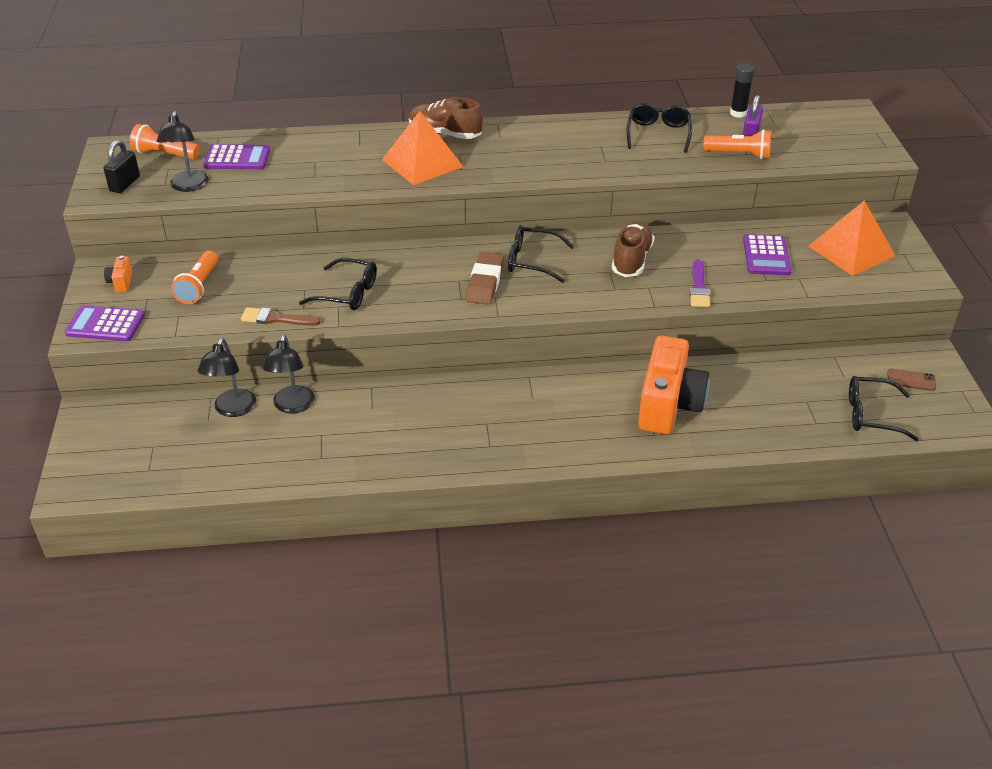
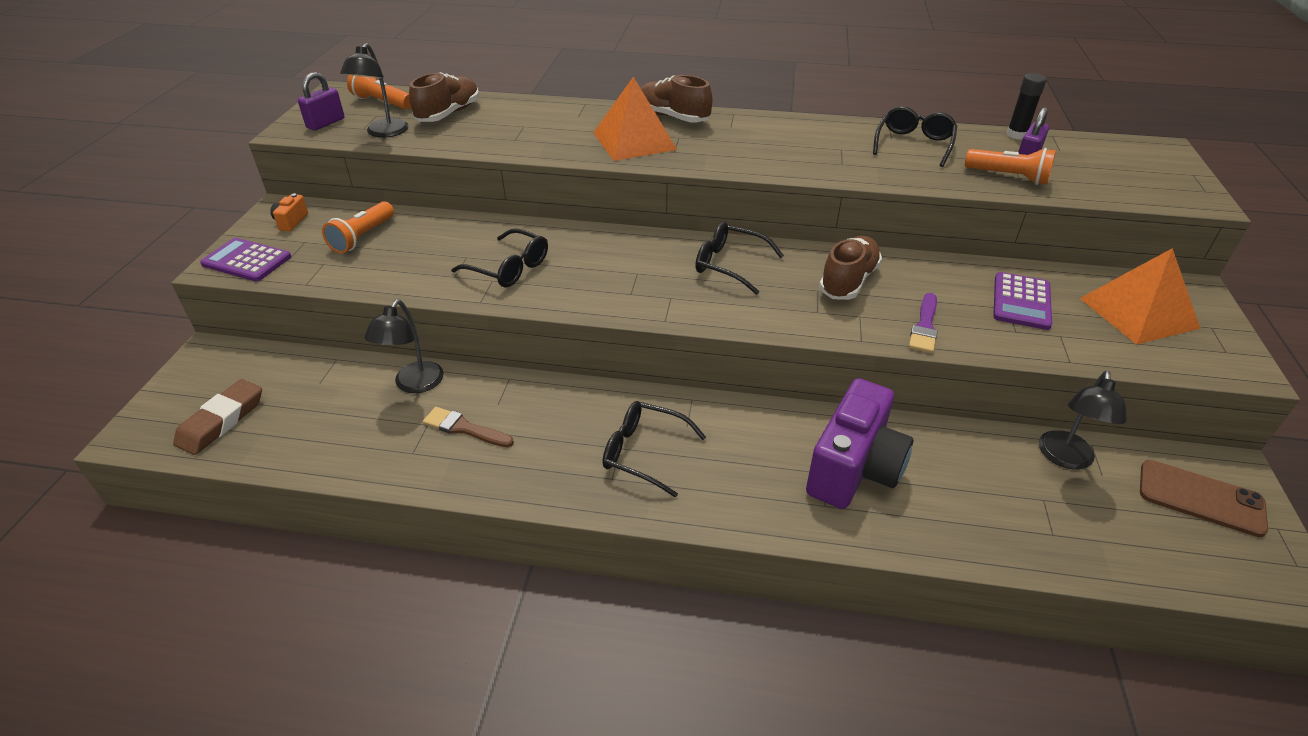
camera: 15 degrees right, 0 degrees up
(125, 184) = (326, 123): black padlock -> purple padlock
(232, 410) = (350, 376): black lamp -> black lamp (1065, 458)
(237, 158) = (448, 114): purple calculator -> brown shoe
(276, 319) = (419, 283): brown brush -> brown brush (464, 428)
(485, 282) = (666, 280): brown eraser -> brown eraser (221, 421)
(668, 405) = (854, 468): orange camera -> purple camera
(872, 415) = (1138, 539): black glasses -> black glasses (645, 453)
(911, 380) = (1200, 498): brown phone -> brown phone, size x1.74

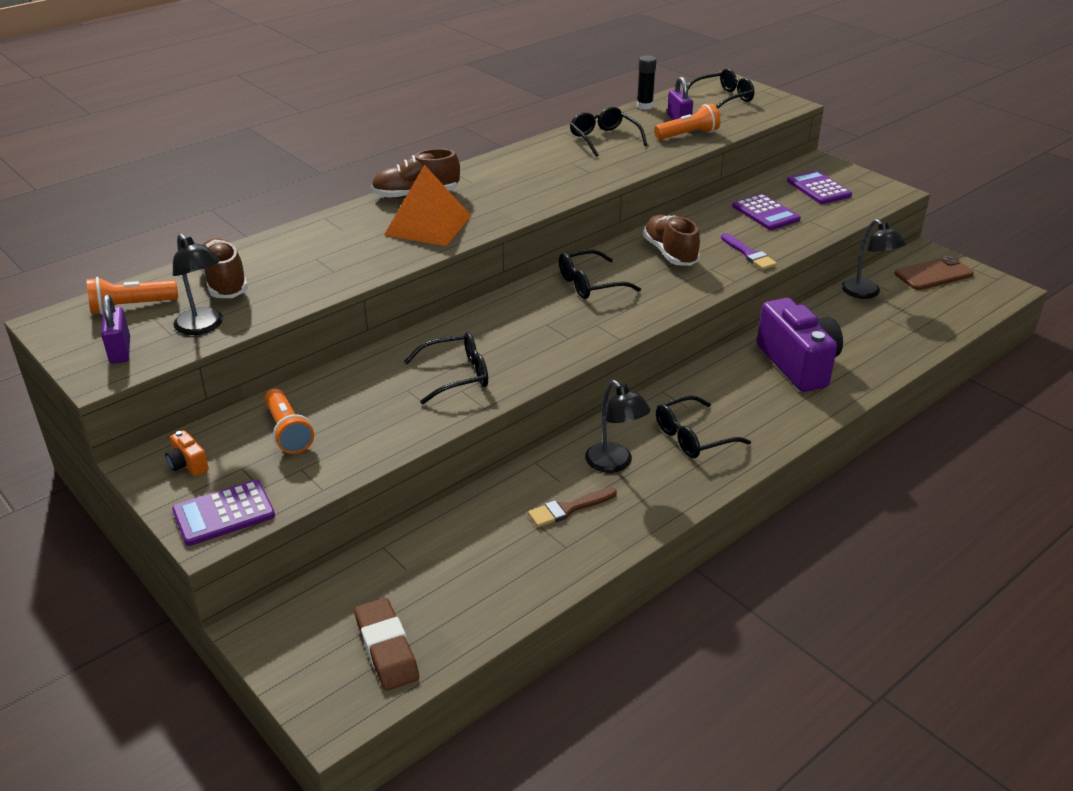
camera: 50 degrees left, 5 degrees down
(414, 384) = (479, 514): black lamp -> black lamp (614, 463)
(1123, 162) = (722, 98): none -> black glasses
(1138, 313) = (818, 188): orange pyramid -> purple calculator

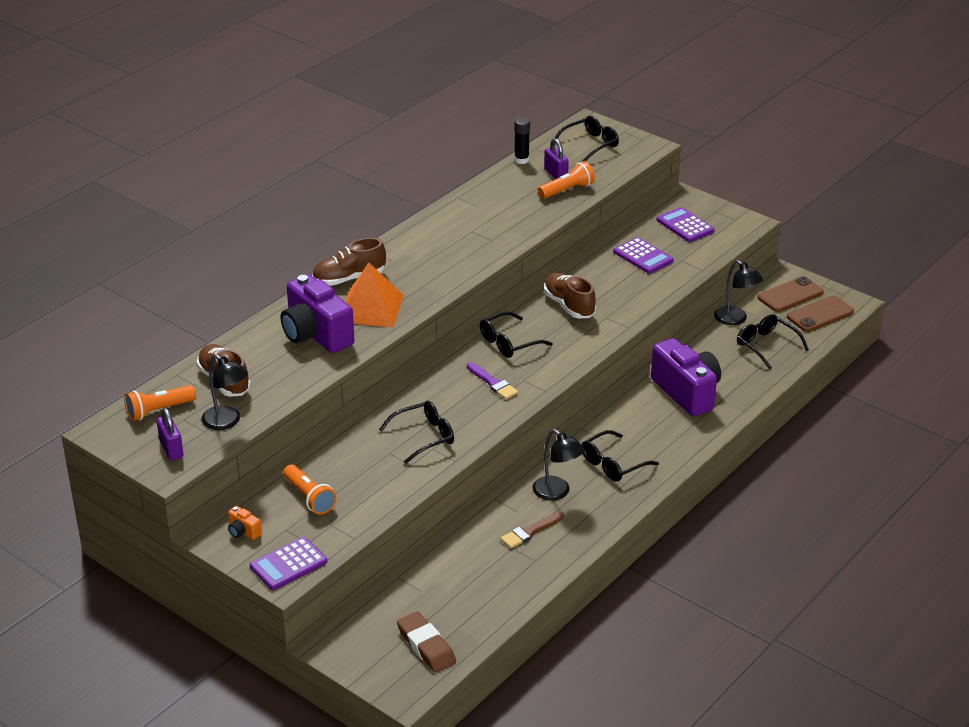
camera: 10 degrees left, 0 degrees up
(354, 245) = (316, 334): none -> purple camera
(604, 139) = (494, 202): black glasses -> black glasses (767, 346)
(749, 254) = (635, 300): purple brush -> purple brush (493, 383)
(968, 297) = (820, 314): none -> brown phone

